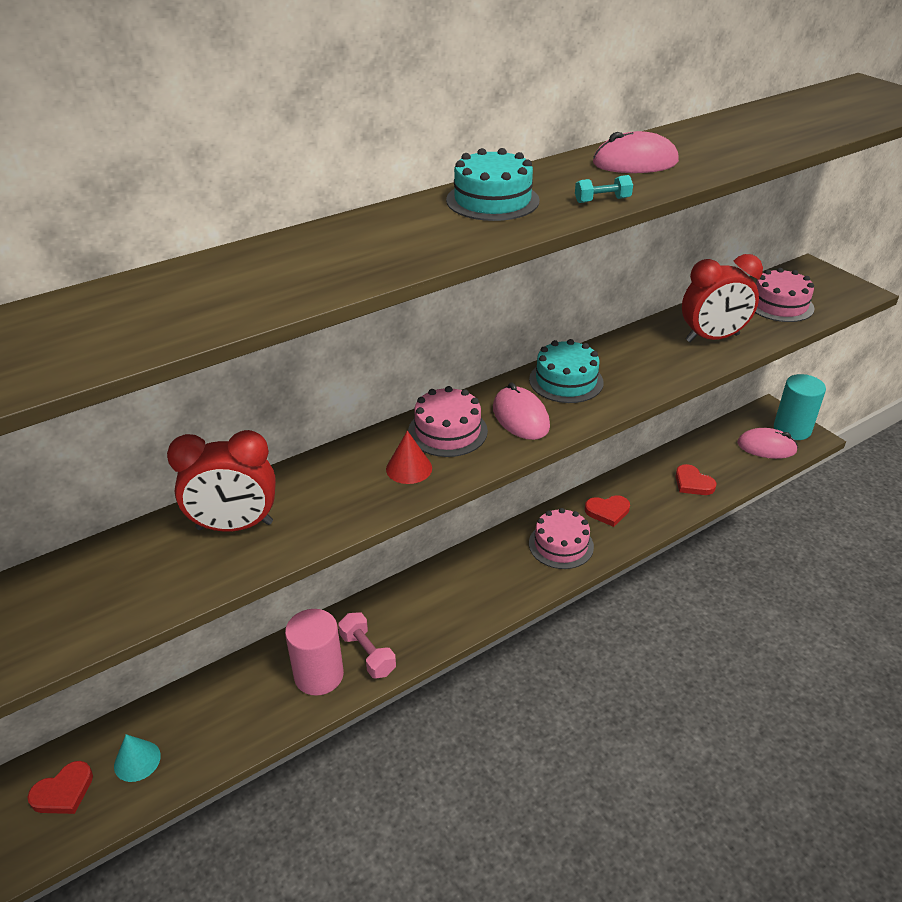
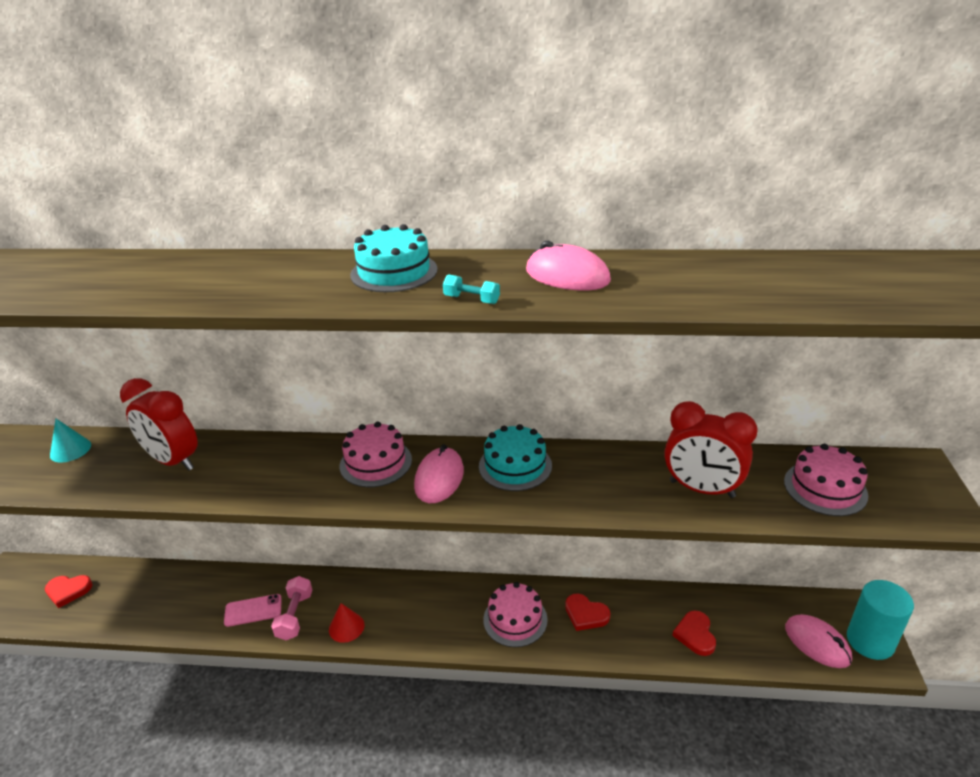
camera: 40 degrees right, 5 degrees down
(137, 761) = (114, 597): turquoise cone -> turquoise cone (70, 450)
(319, 675) = (253, 610): pink cylinder -> pink phone
(409, 468) = (314, 477): red cone -> red cone (346, 627)

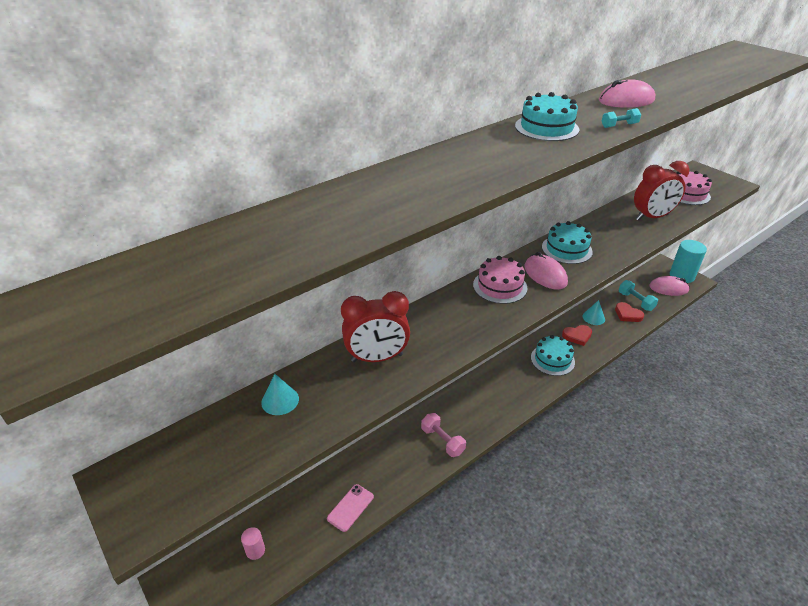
camera: 45 degrees left, 5 degrees up
(68, 591) = (255, 550): red heart -> pink cylinder
(253, 610) = (413, 457): pink phone -> pink phone (350, 507)
(346, 627) = (480, 424): red cone -> none
(515, 619) = (552, 360): pink cake -> turquoise cake
(641, 608) = (593, 317): none -> turquoise cone
(734, 627) = (635, 301): none -> turquoise dumbbell

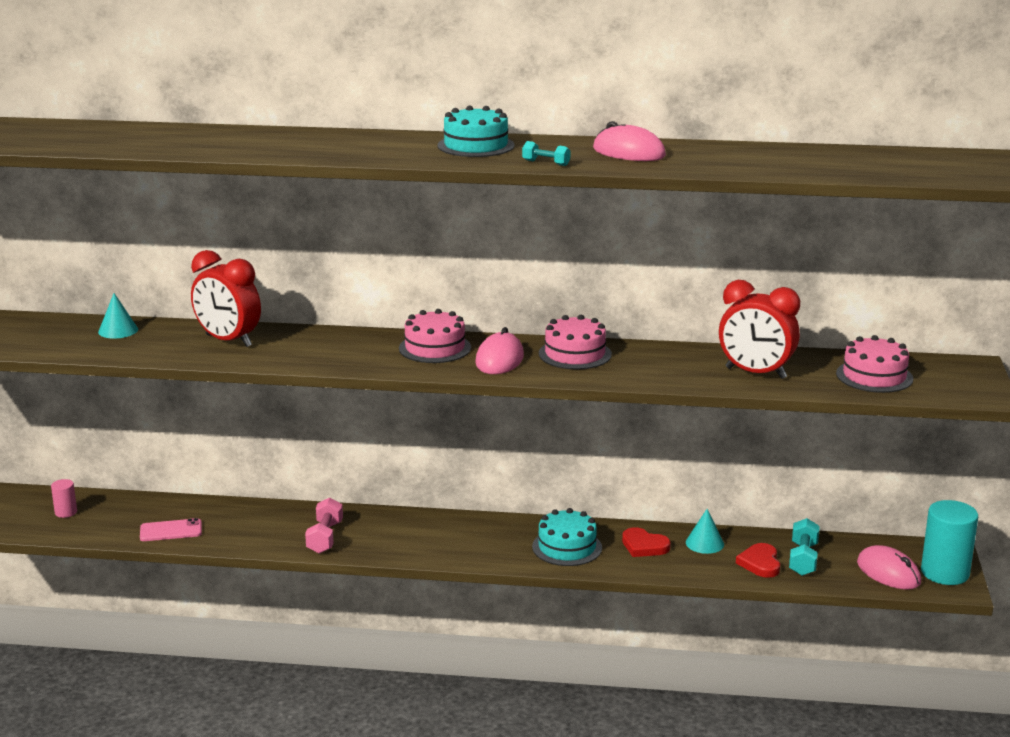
camera: 45 degrees right, 15 degrees down
(566, 249) = (575, 354): turquoise cake -> pink cake

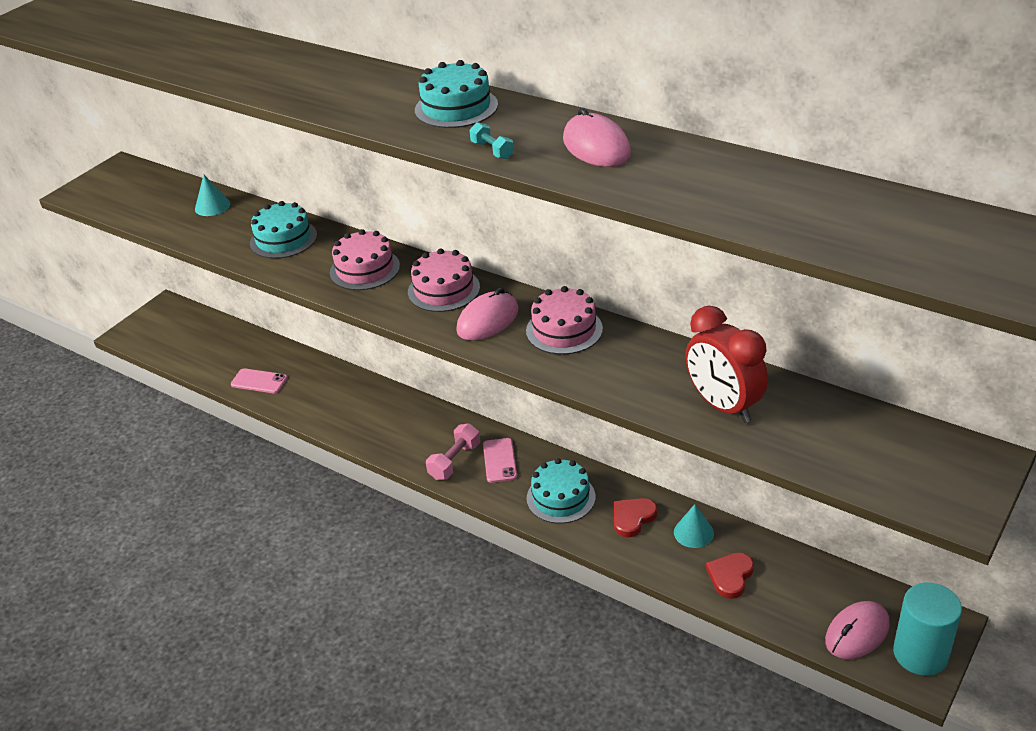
camera: 30 degrees right, 15 degrees up
(66, 512) = (200, 339): pink cylinder -> none
(228, 341) = (283, 239): red clock -> turquoise cake
(325, 537) = (367, 424): pink dumbbell -> pink dumbbell (454, 461)
(485, 535) = (499, 460): none -> pink phone
(644, 546) = (632, 518): red heart -> red heart turned 75 degrees clockwise
(803, 559) = (778, 585): turquoise dumbbell -> none
(874, 376) = (853, 445): pink cake -> pink cake (365, 269)
(888, 572) = (857, 633): pink mouse -> pink mouse turned 60 degrees clockwise

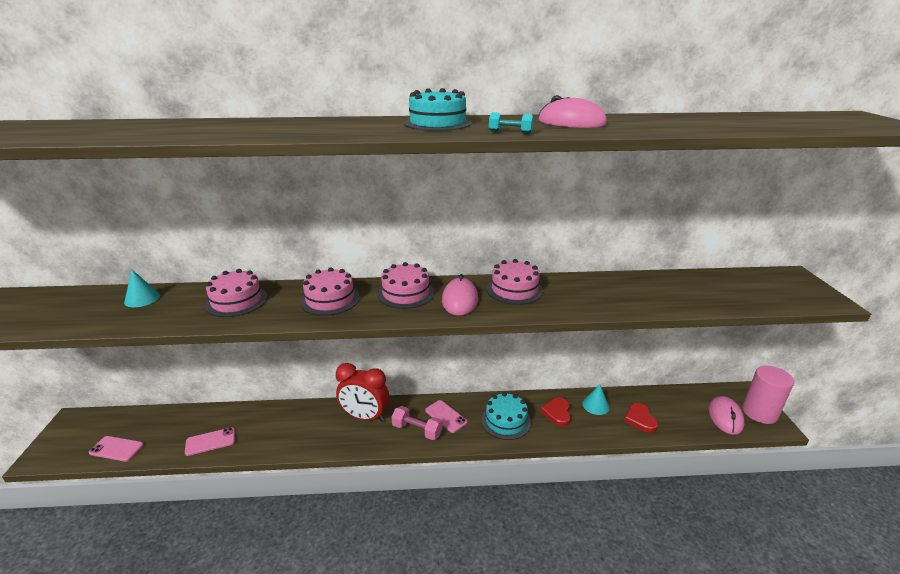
camera: 40 degrees left, 10 degrees down
(183, 353) = (116, 449): none -> pink phone
(283, 239) = (236, 301): turquoise cake -> pink cake
(454, 461) = (417, 430): pink dumbbell -> pink dumbbell turned 60 degrees counterclockwise
(723, 406) = (656, 295): red clock -> red clock (365, 417)
(920, 654) = (759, 412): turquoise cylinder -> pink cylinder

